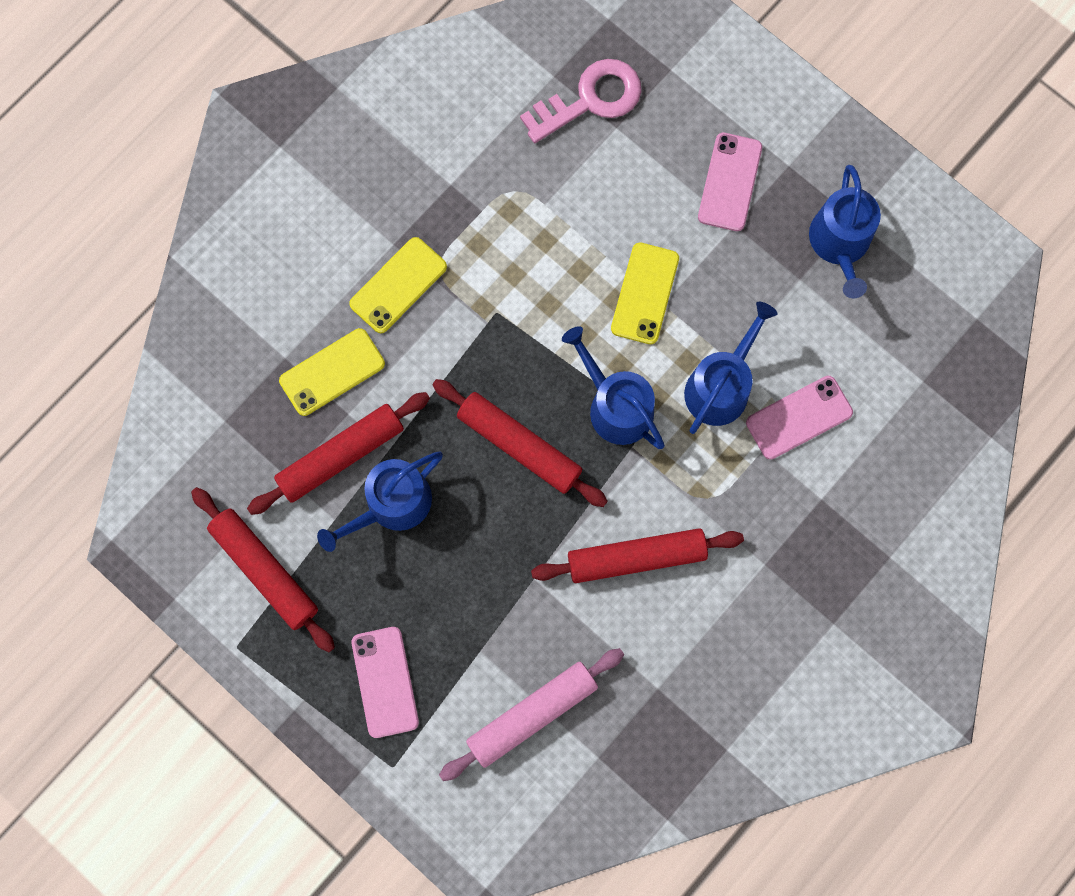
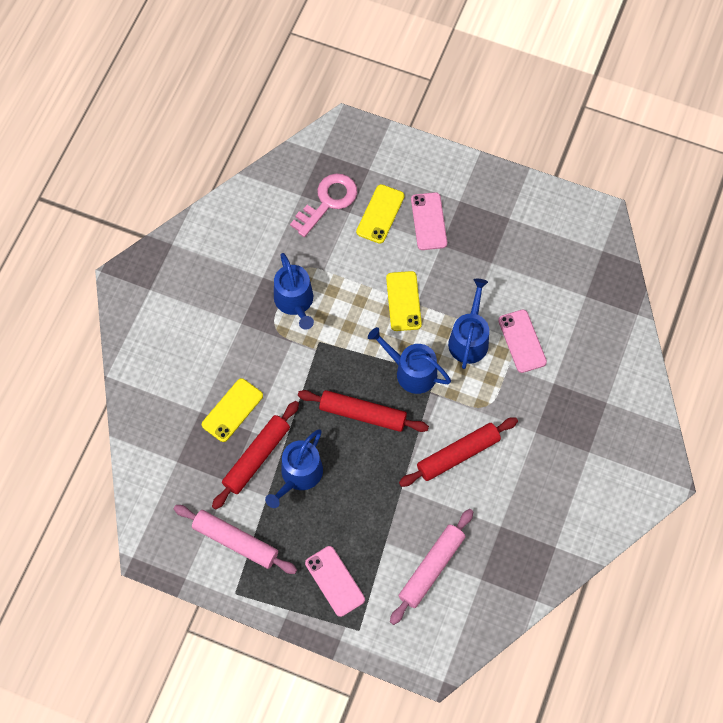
camera: 20 degrees left, 10 degrees down
(265, 570) = (235, 541): red rolling pin -> pink rolling pin
(398, 285) = (253, 346): yellow phone -> yellow phone (380, 214)
(799, 417) = (522, 341): pink phone -> pink phone turned 60 degrees counterclockwise
(840, 244) = (507, 235): blue watering can -> blue watering can (295, 302)

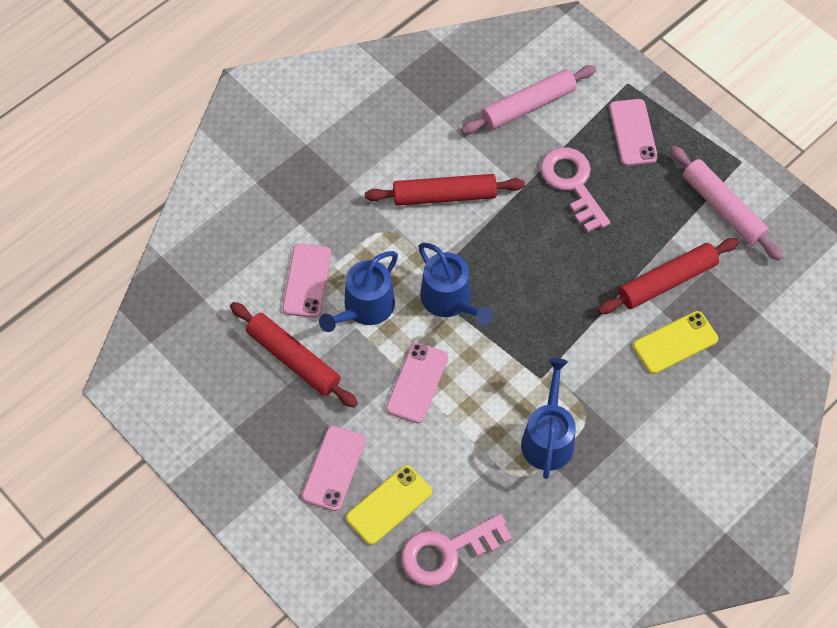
camera: 155 degrees left, 5 degrees down
(299, 475) = (627, 244): blue watering can -> none
(363, 414) = (527, 278): red rolling pin -> red rolling pin (293, 359)
(363, 510) = (572, 184): none -> pink key
(403, 301) = (417, 383): yellow phone -> pink phone

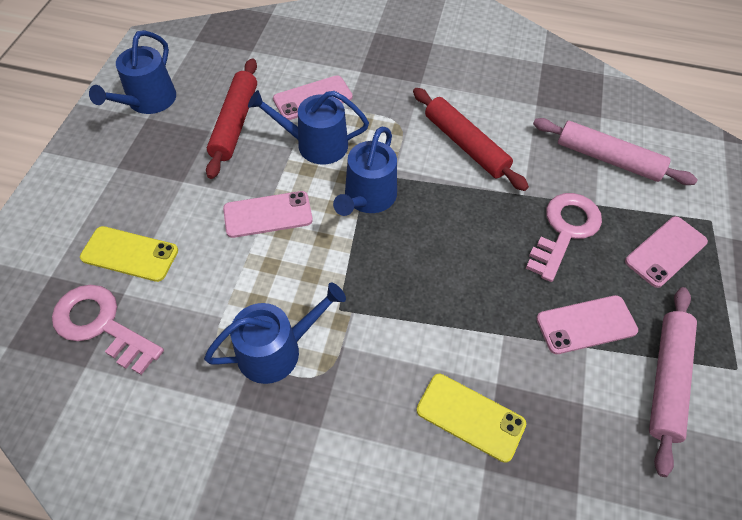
camera: 55 degrees right, 5 degrees down
(211, 420) = (148, 101): none -> blue watering can
(334, 468) = (146, 197): pink phone -> pink phone (586, 324)
(667, 281) = (535, 369): red rolling pin -> none

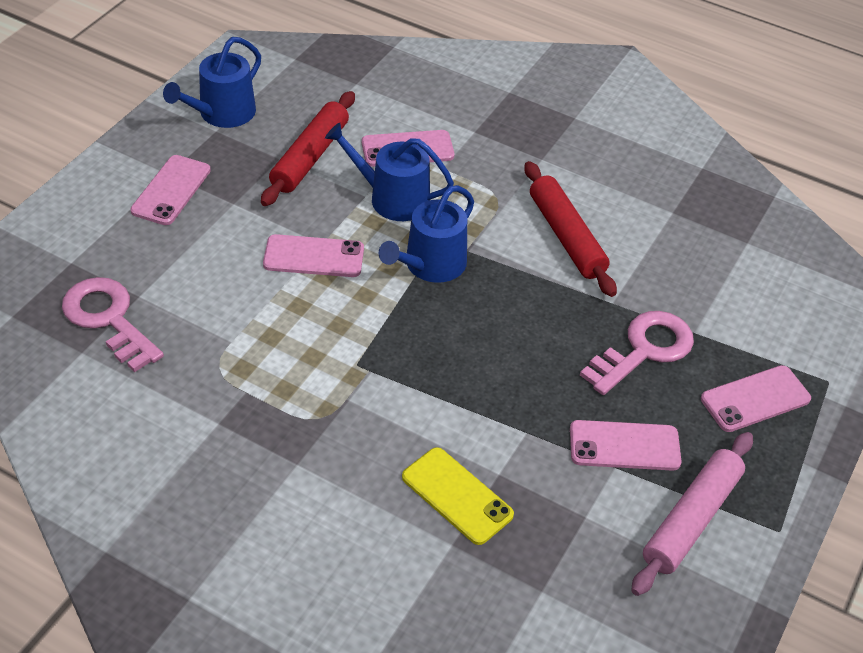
camera: 15 degrees right, 10 degrees down
(124, 182) = (171, 190): none -> pink phone
(130, 254) = (156, 261): yellow phone -> none
(276, 350) = (277, 385): blue watering can -> none
(607, 159) = (733, 289): pink rolling pin -> none

